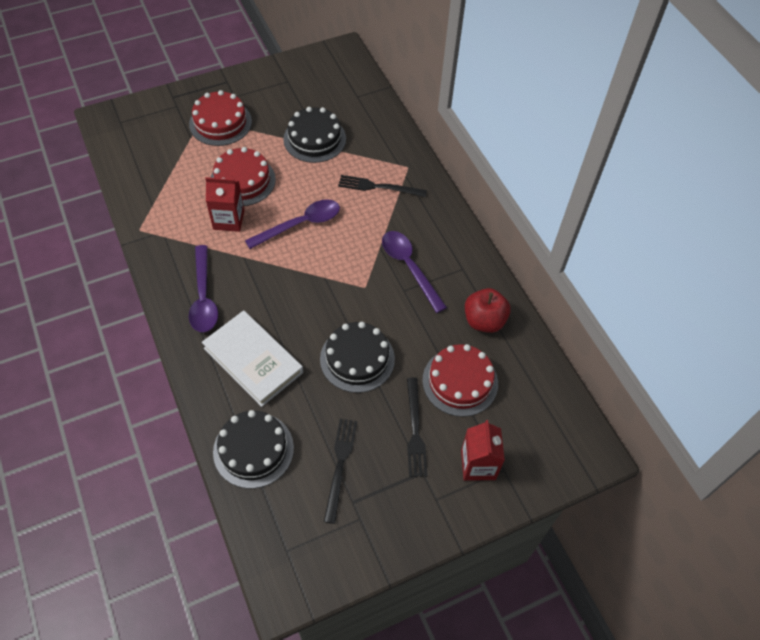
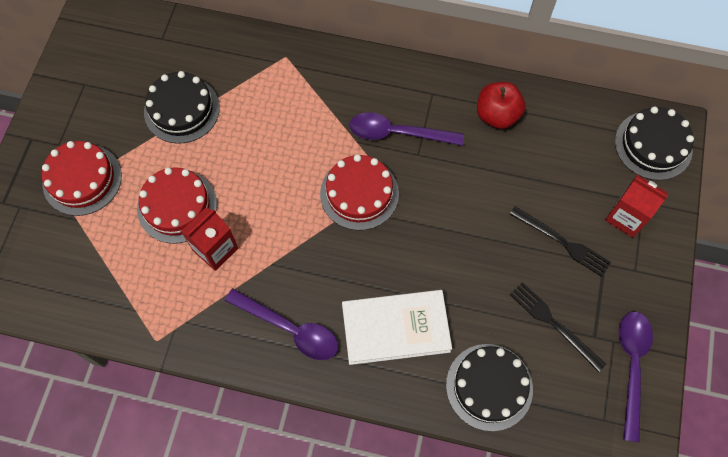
camera: 50 degrees left, 10 degrees up
(300, 224) = (275, 190): purple spoon -> purple spoon (631, 366)
(357, 359) = (459, 240): black cake -> black cake (653, 145)
(378, 187) = (288, 96): black fork -> none
(460, 381) = (541, 175): red cake -> red cake (359, 193)

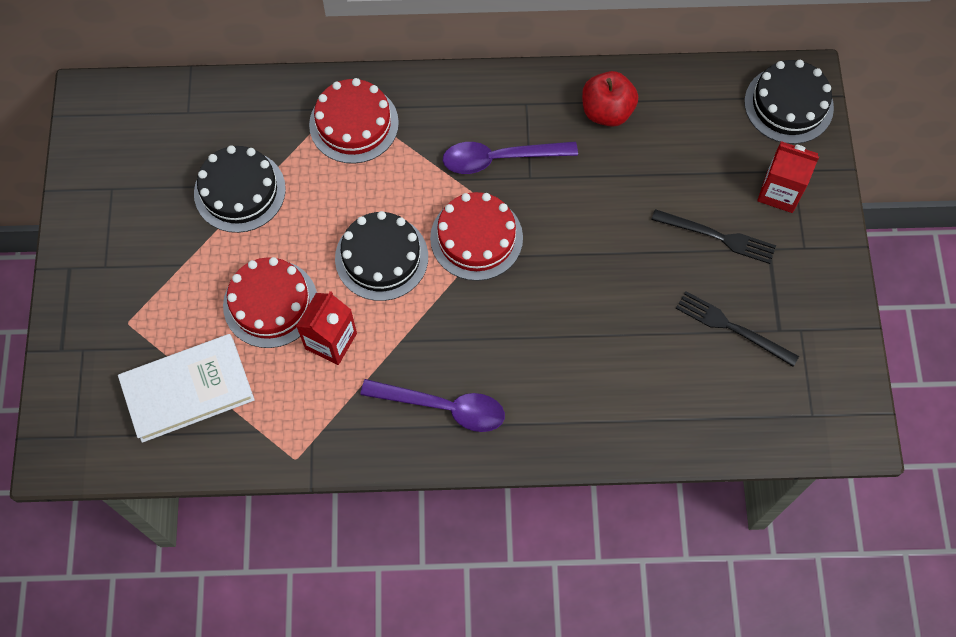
camera: 15 degrees left, 0 degrees up
(82, 179) = (148, 300): red cake -> red cake (354, 124)
(395, 328) = (561, 377): white book -> white book (188, 390)
(489, 386) = (680, 412): black cake -> black cake (381, 257)
(631, 366) = (826, 351): purple spoon -> none

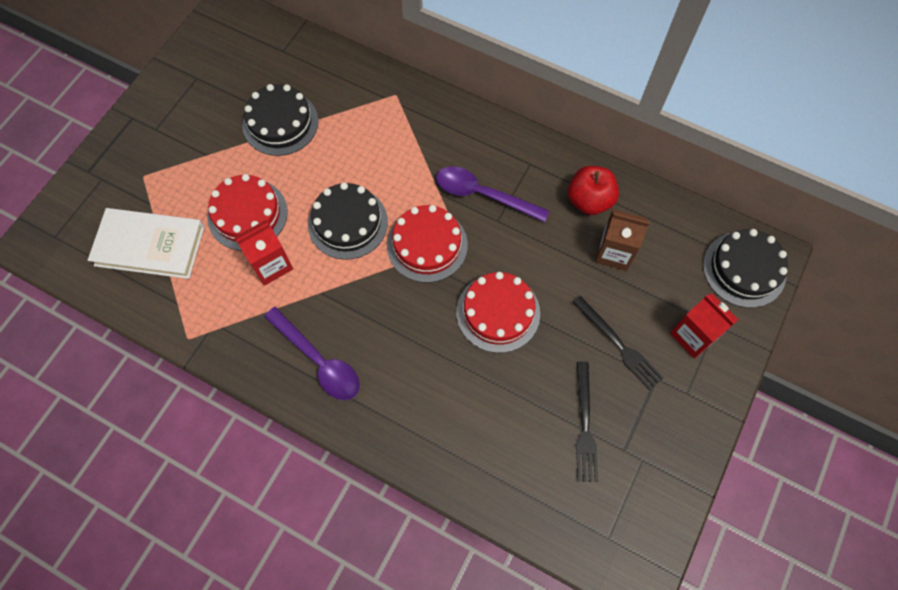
camera: 30 degrees right, 0 degrees up
(354, 124) = (392, 115): red cake -> red cake (498, 312)
(661, 150) = (614, 252): none -> brown carton
(732, 328) = (585, 425): black fork -> black fork turned 150 degrees counterclockwise

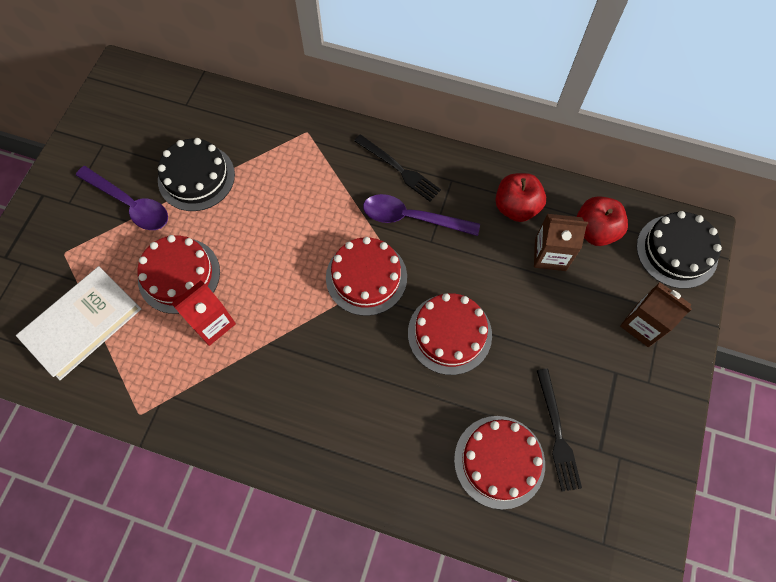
camera: 10 degrees left, 0 degrees up
(150, 246) = (83, 324): white book -> white book turned 45 degrees counterclockwise
(318, 361) = (279, 414): purple spoon -> purple spoon (130, 204)
(347, 223) = (282, 267): black cake -> none
(522, 442) = (499, 461): none -> red cake
(618, 344) = (573, 346): black fork -> black fork (399, 169)
(664, 236) = (594, 231): none -> red apple
(693, 336) = (643, 324): red carton -> brown carton

